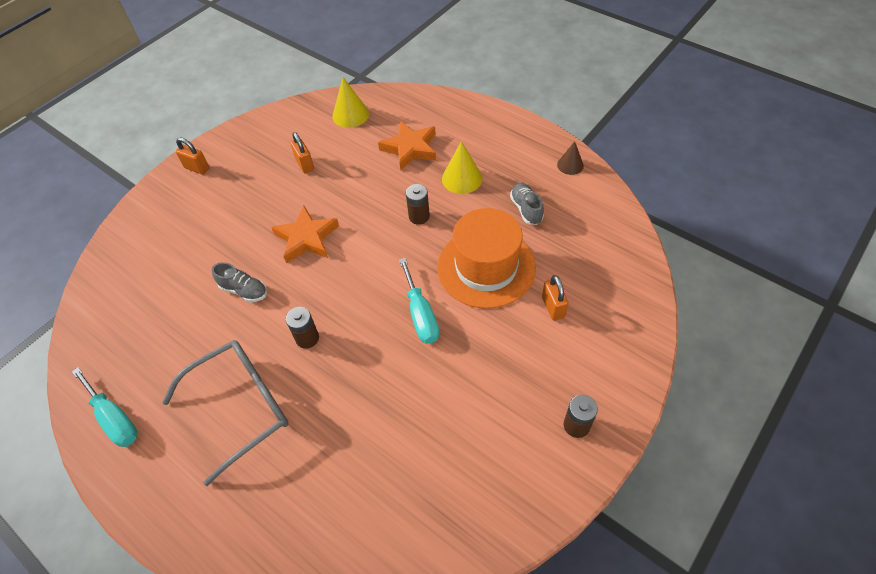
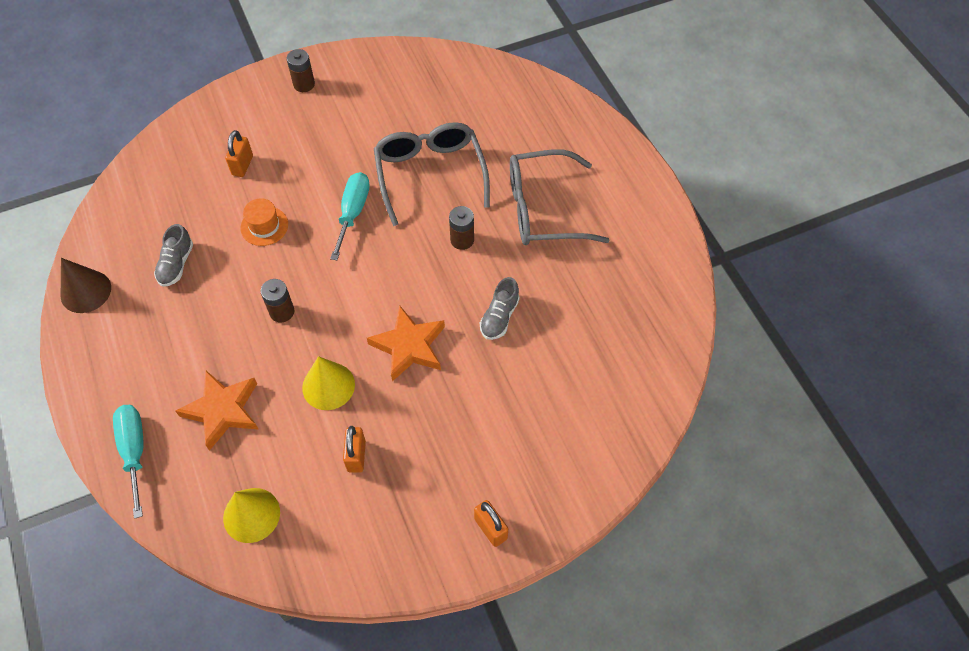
camera: 155 degrees left, 5 degrees up
(114, 418) = (655, 250): turquoise screwdriver -> turquoise screwdriver (134, 451)
(244, 290) = (499, 317): grey shoe -> grey shoe turned 120 degrees counterclockwise
(373, 388) = (430, 174): none -> grey glasses
(462, 178) = (203, 335): yellow cone -> yellow cone (328, 386)
(486, 267) = (264, 226): orange hat -> orange hat, size x0.46
(570, 165) = (86, 291): brown cone -> brown cone, size x1.55

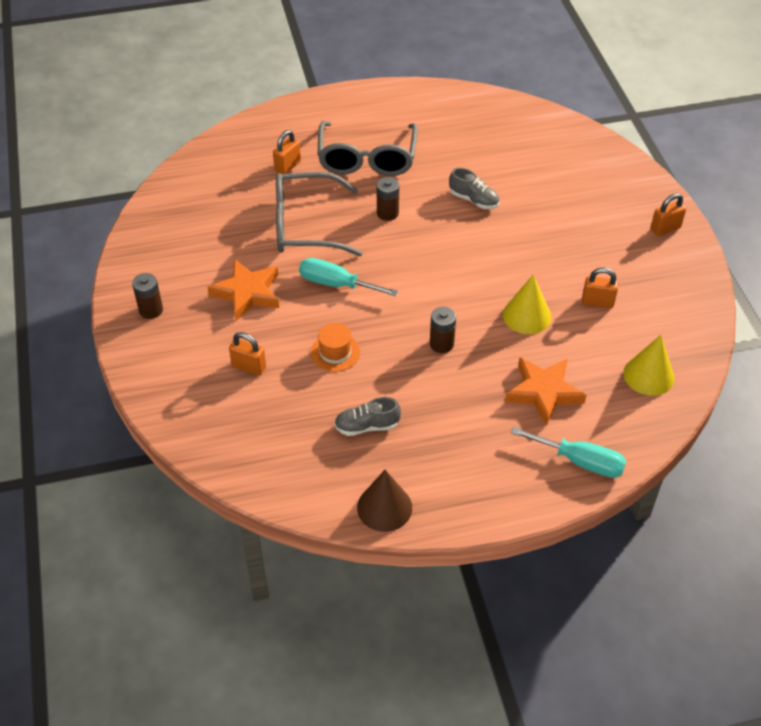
camera: 80 degrees left, 10 degrees down
(134, 451) = (580, 461): turquoise screwdriver -> turquoise screwdriver turned 150 degrees counterclockwise
(176, 264) = (367, 426): grey shoe -> grey shoe turned 150 degrees clockwise
(409, 346) = (494, 259): orange star -> orange star (247, 293)
(515, 144) = (287, 166): none -> orange padlock

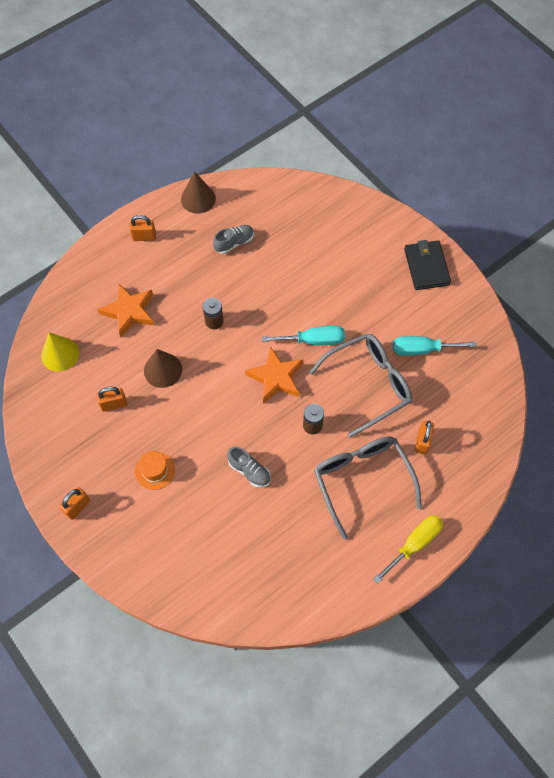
camera: 155 degrees right, 15 degrees up
(151, 310) = (426, 267): brown battery -> black wallet
(247, 293) = (371, 307): orange star -> orange star (276, 377)
(249, 367) = (332, 253): orange padlock -> orange padlock (144, 237)
(335, 352) = (283, 285): orange hat -> orange hat (155, 470)
(351, 106) = (414, 544): none -> yellow screwdriver
(474, 200) = (249, 471): grey shoe -> grey shoe turned 150 degrees counterclockwise
(527, 315) = (163, 370): yellow cone -> brown cone
(580, 461) = (90, 272): turquoise screwdriver -> turquoise screwdriver (422, 349)

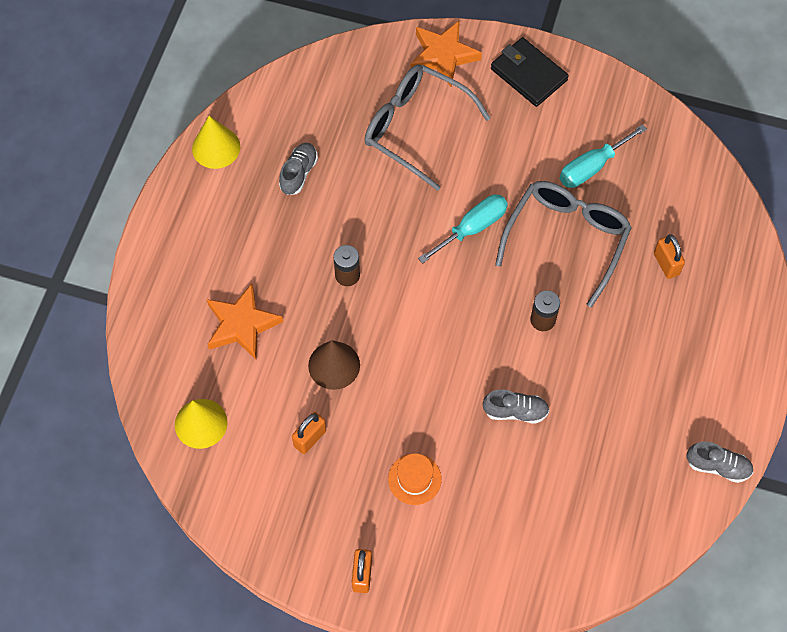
camera: 35 degrees left, 0 degrees up
(144, 237) = (188, 229): orange padlock -> none
(198, 199) = (216, 147): brown cone -> yellow cone
(276, 377) = (464, 294): orange star -> orange star (443, 55)
(352, 595) = (718, 466): none -> grey shoe
(362, 480) = (637, 343): grey glasses -> grey glasses (415, 128)
(414, 544) = (738, 373): yellow screwdriver -> none

